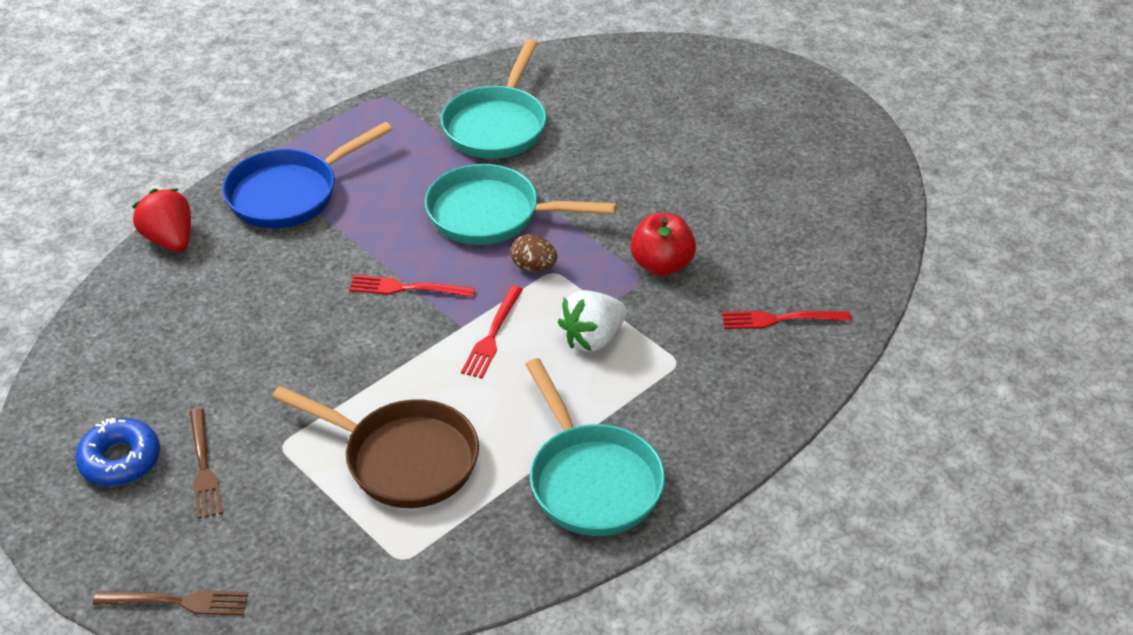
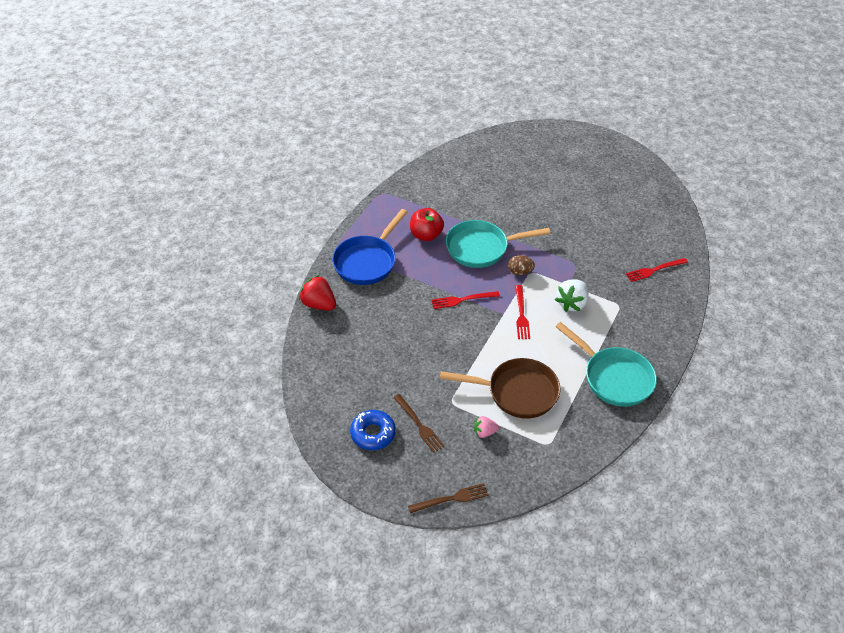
camera: 20 degrees left, 5 degrees up
(305, 509) = (484, 432): none -> pink strawberry
(497, 126) = (453, 196): turquoise pan -> none
(661, 265) = (582, 255): red apple -> red apple (426, 235)

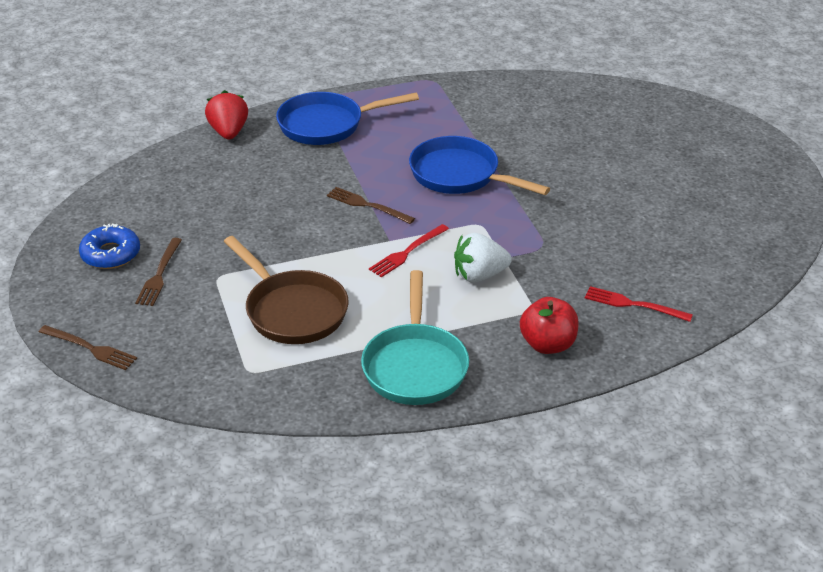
camera: 45 degrees right, 10 degrees down
(426, 235) = (420, 135): red apple -> red apple (548, 344)
(462, 300) = (367, 205): red fork -> brown fork
(481, 248) = (460, 175): turquoise pan -> blue pan
(484, 432) = (207, 320): pink strawberry -> none
(520, 272) = (467, 217): brown egg -> none

